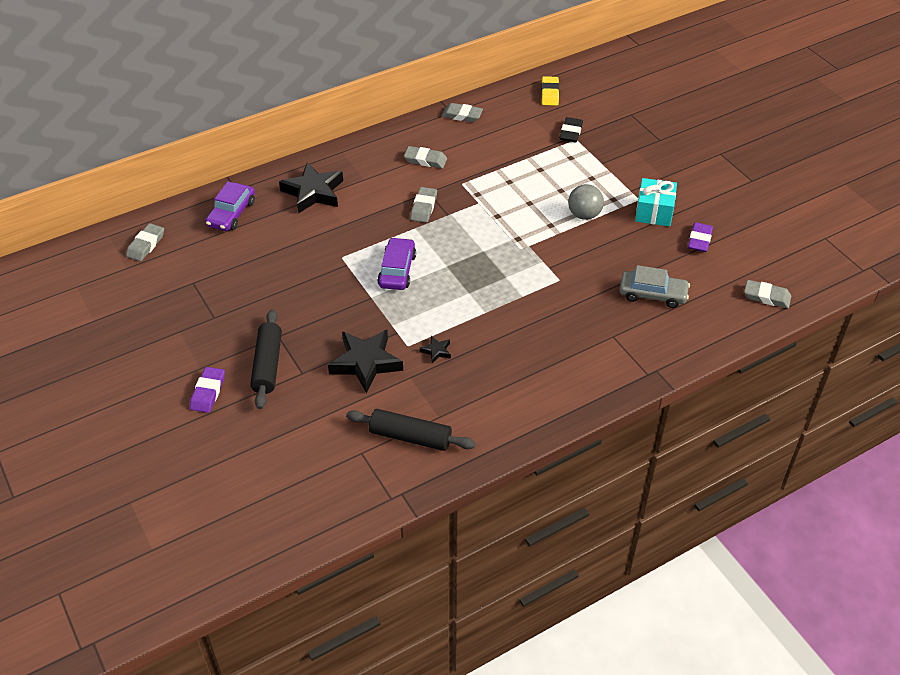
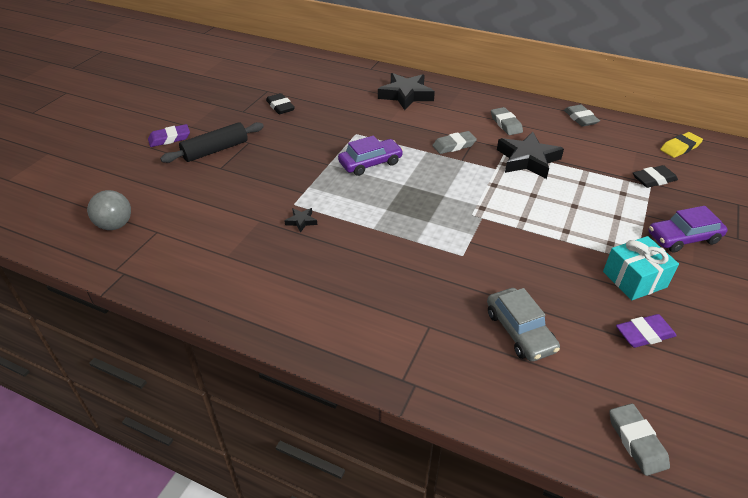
camera: 55 degrees right, 5 degrees down
(146, 245) = (283, 62): grey eraser -> none
(231, 213) = (346, 76): purple car -> purple car (683, 238)
(237, 286) = (280, 106): none -> black eraser
(366, 363) = (255, 192): black star -> black star (527, 160)
(410, 437) = (191, 250): black rolling pin -> none
(584, 215) = (564, 233): grey ball -> grey ball (115, 225)

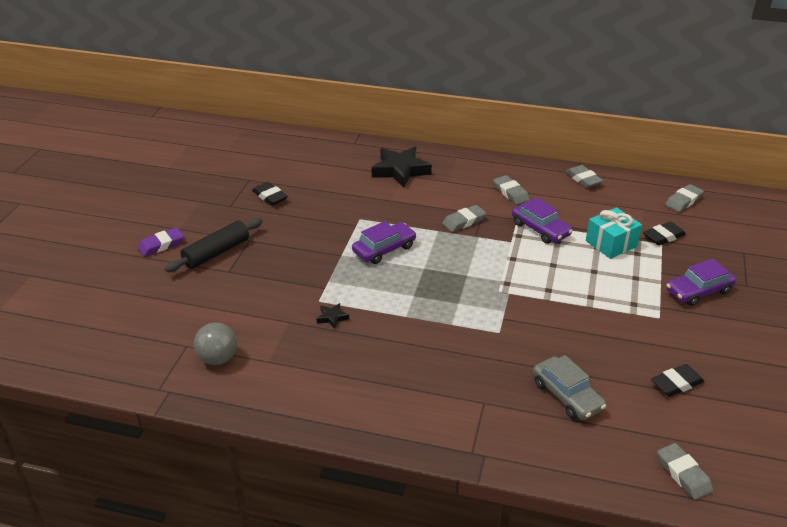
camera: 10 degrees left, 5 degrees down
(115, 225) = (140, 344): grey ball -> grey ball (218, 358)
(527, 160) = (540, 229): black star -> purple car
(634, 279) = (660, 335): turquoise gift -> turquoise gift (611, 243)
(644, 334) = (676, 383): purple eraser -> black eraser
(680, 148) = (683, 201): yellow eraser -> grey eraser

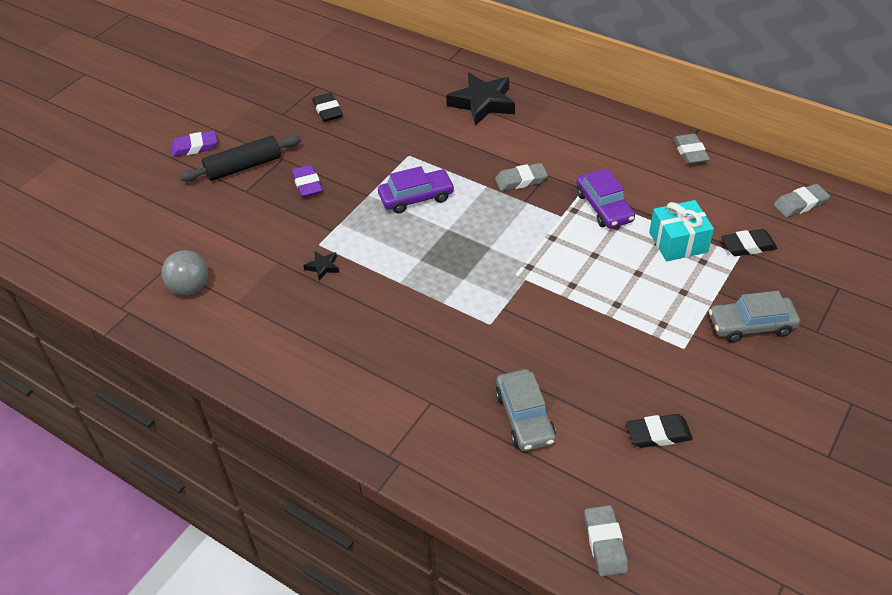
camera: 20 degrees right, 10 degrees up
(283, 256) = (307, 184): none -> purple eraser
(510, 193) = (593, 154): grey eraser -> none
(698, 291) = (751, 325): purple car -> grey car

